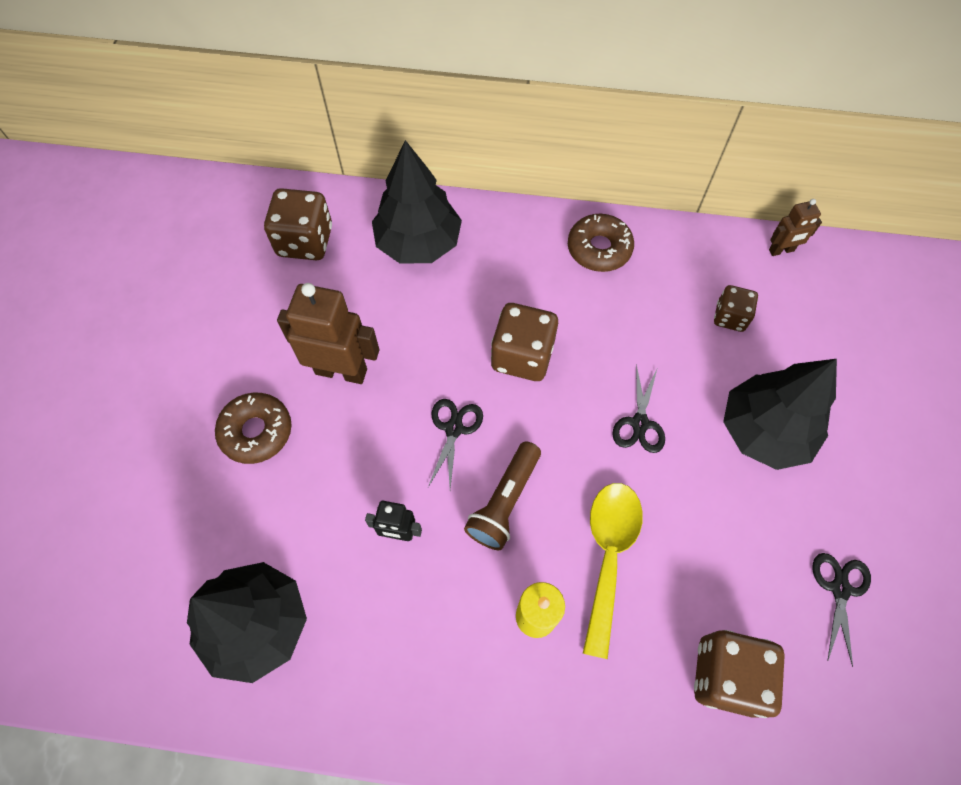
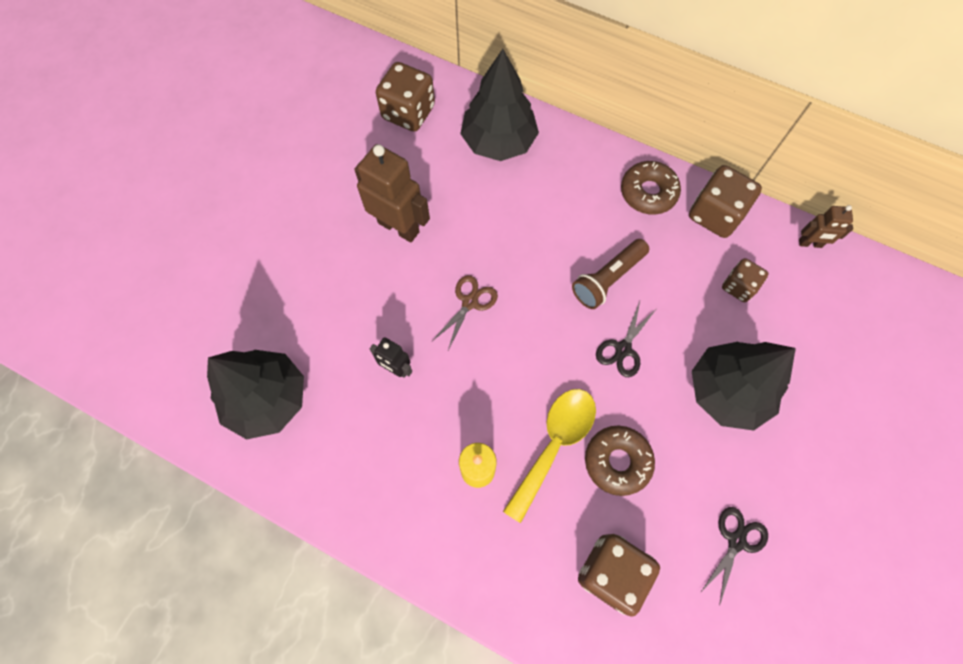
camera: 20 degrees right, 5 degrees up
(256, 431) = (317, 253): brown donut -> brown donut (617, 461)
(454, 429) = (470, 302): black scissors -> brown scissors
(504, 502) = (488, 373): brown flashlight -> brown flashlight (608, 279)
(522, 356) = (547, 262): brown dice -> brown dice (715, 214)

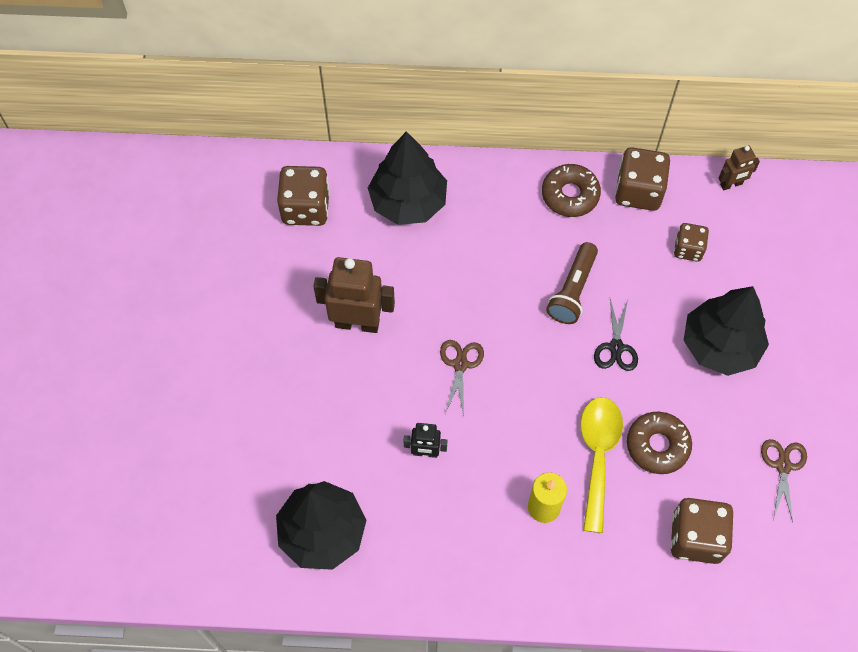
camera: 25 degrees left, 5 degrees down
(736, 541) = (783, 466): black scissors -> brown scissors

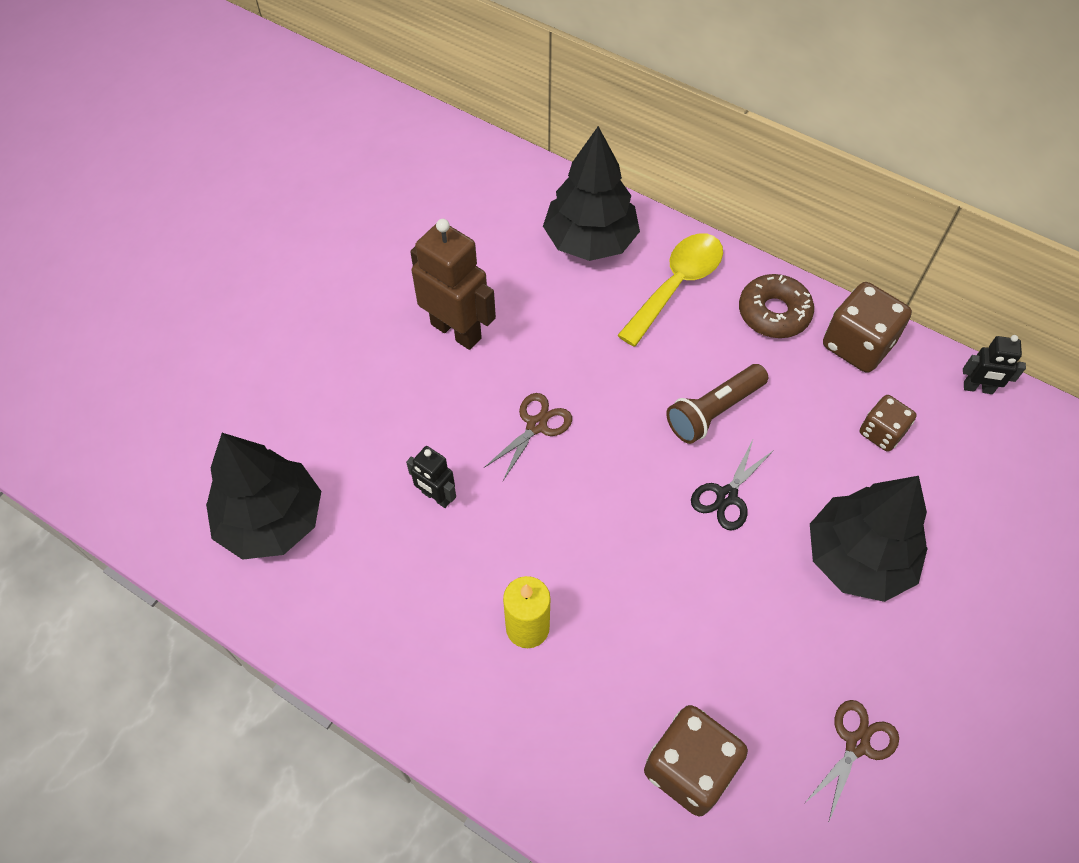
camera: 30 degrees right, 5 degrees down
(306, 208) = (481, 200): brown dice -> none
(598, 455) = (629, 604): yellow spoon -> yellow spoon (677, 285)
(657, 445) = (708, 632): brown donut -> none
(731, 184) = (978, 388): brown robot -> black robot

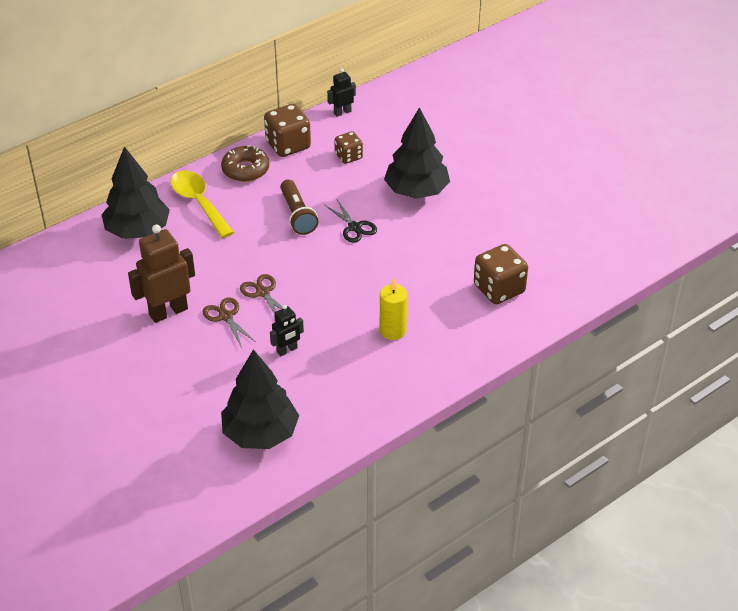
camera: 70 degrees left, 15 degrees down
(856, 744) = (512, 226): brown scissors -> brown scissors (226, 316)
(978, 388) = (342, 112): black robot -> black robot turned 150 degrees counterclockwise

